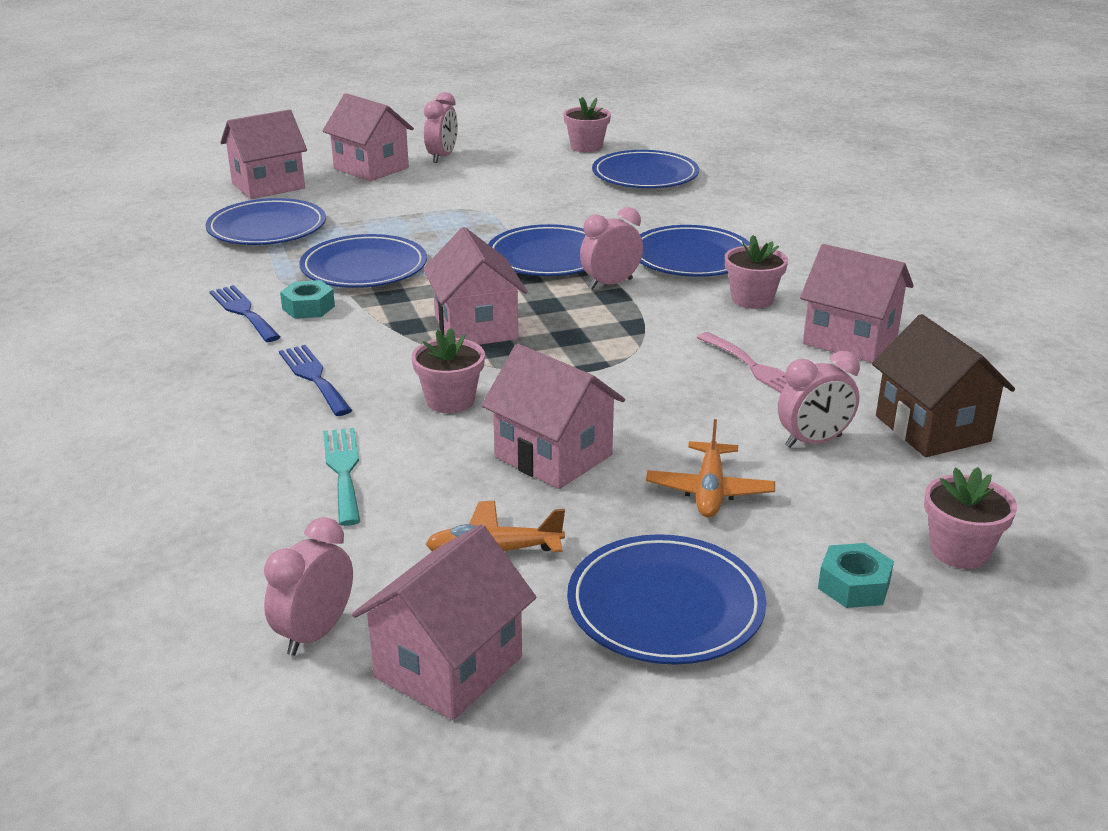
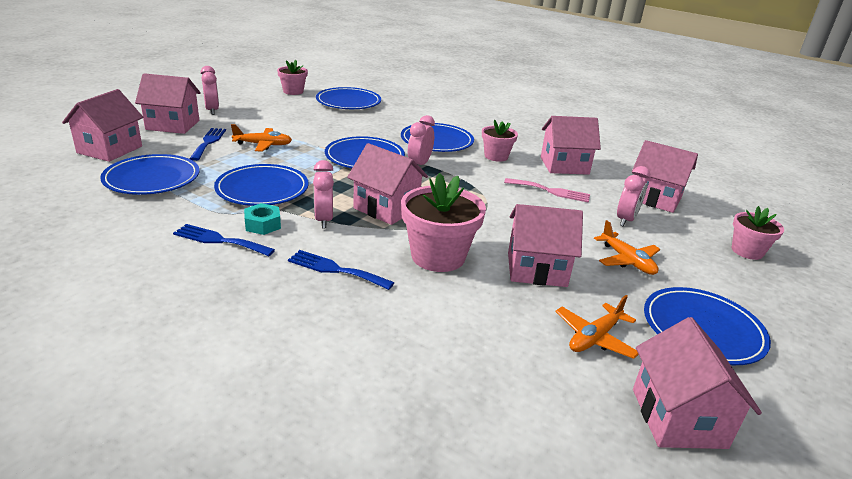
camera: 40 degrees left, 0 degrees up
(315, 633) = (589, 438): pink clock -> pink clock (324, 220)
(344, 471) = (446, 324): turquoise fork -> none
(381, 198) = (208, 143): none -> blue fork
(441, 214) = (263, 145): none -> orange plane
(450, 401) = (438, 256): pink flower pot -> pink flower pot, size x1.66
(853, 585) = (743, 284): turquoise nut -> none
(932, 429) = (655, 198): brown house -> pink house

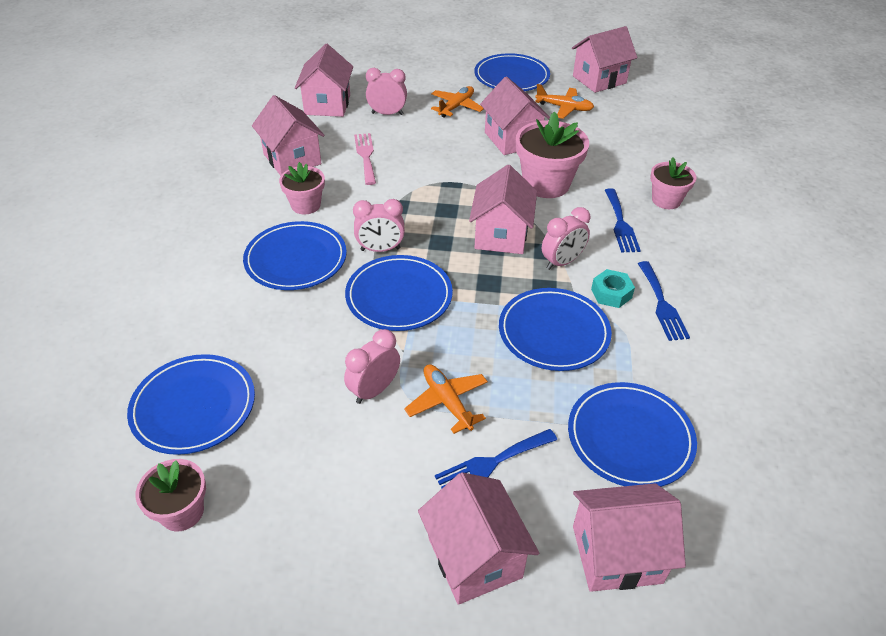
camera: 115 degrees left, 15 degrees up
(212, 110) = (371, 557): pink clock -> pink clock (374, 390)
(747, 251) = (387, 65): pink flower pot -> pink flower pot (666, 200)

